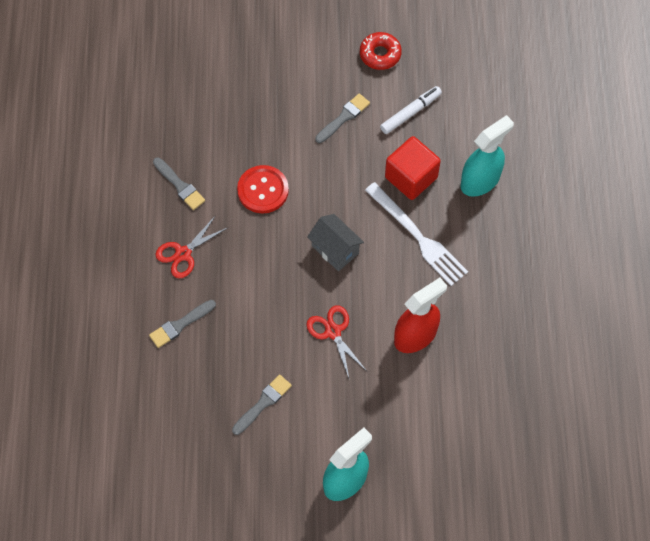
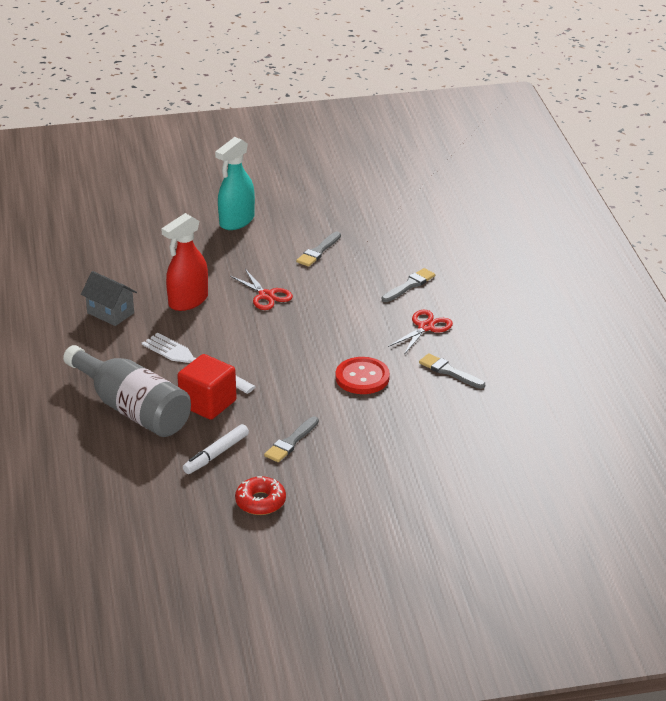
camera: 170 degrees right, 30 degrees down
(335, 249) = (276, 345): grey house -> grey house (110, 313)
(480, 181) = (132, 409): turquoise spray bottle -> grey bottle

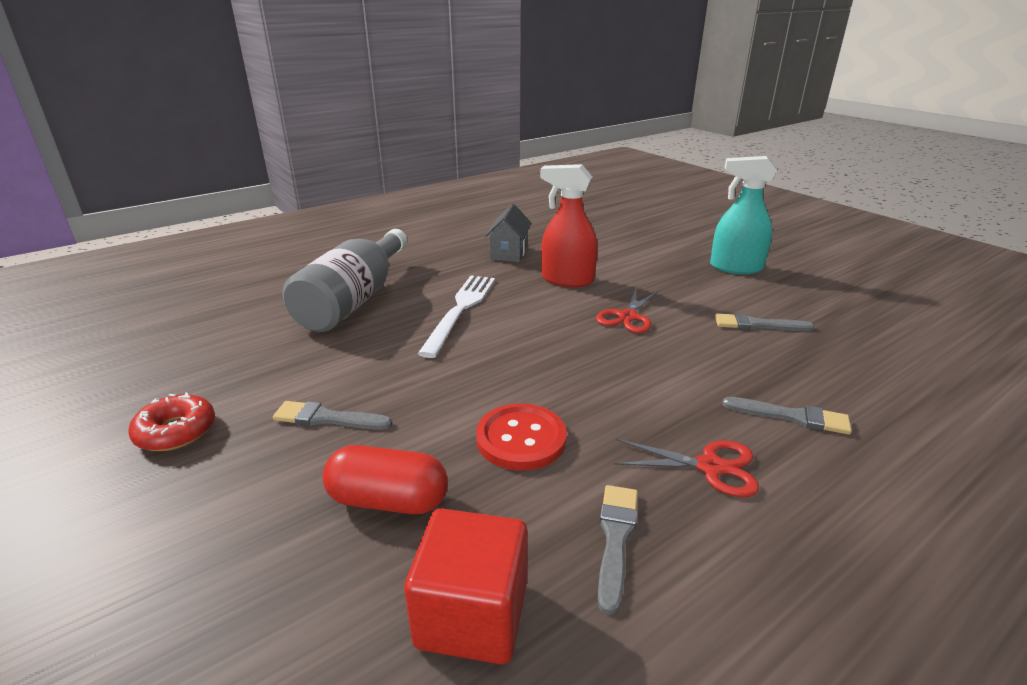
camera: 65 degrees right, 5 degrees down
(208, 403) = (386, 337): red cube -> red cube (472, 615)
(216, 454) = (283, 369): white marker -> none
(379, 431) = (388, 500): none -> red capsule

